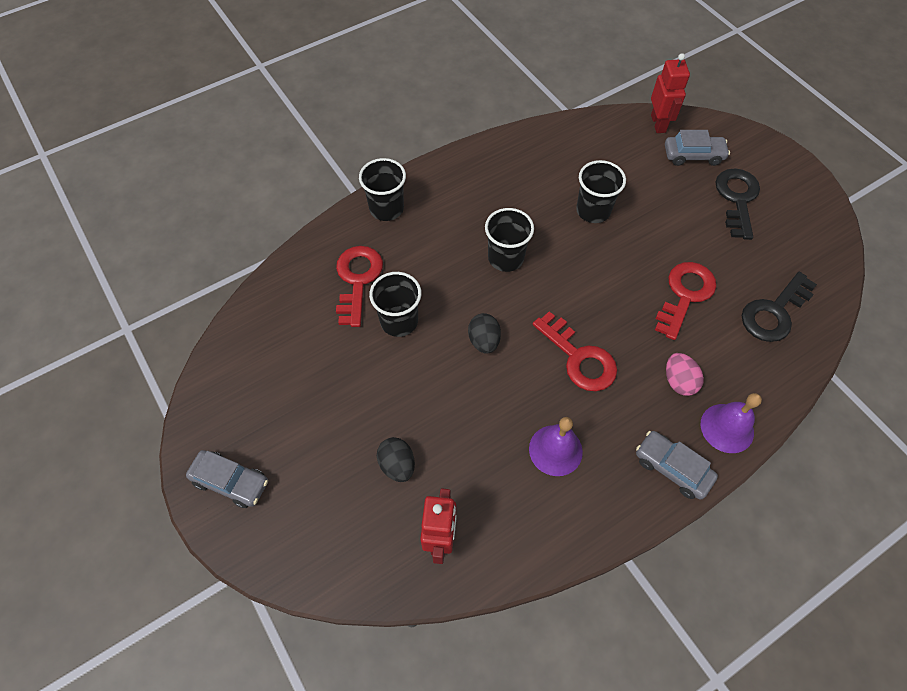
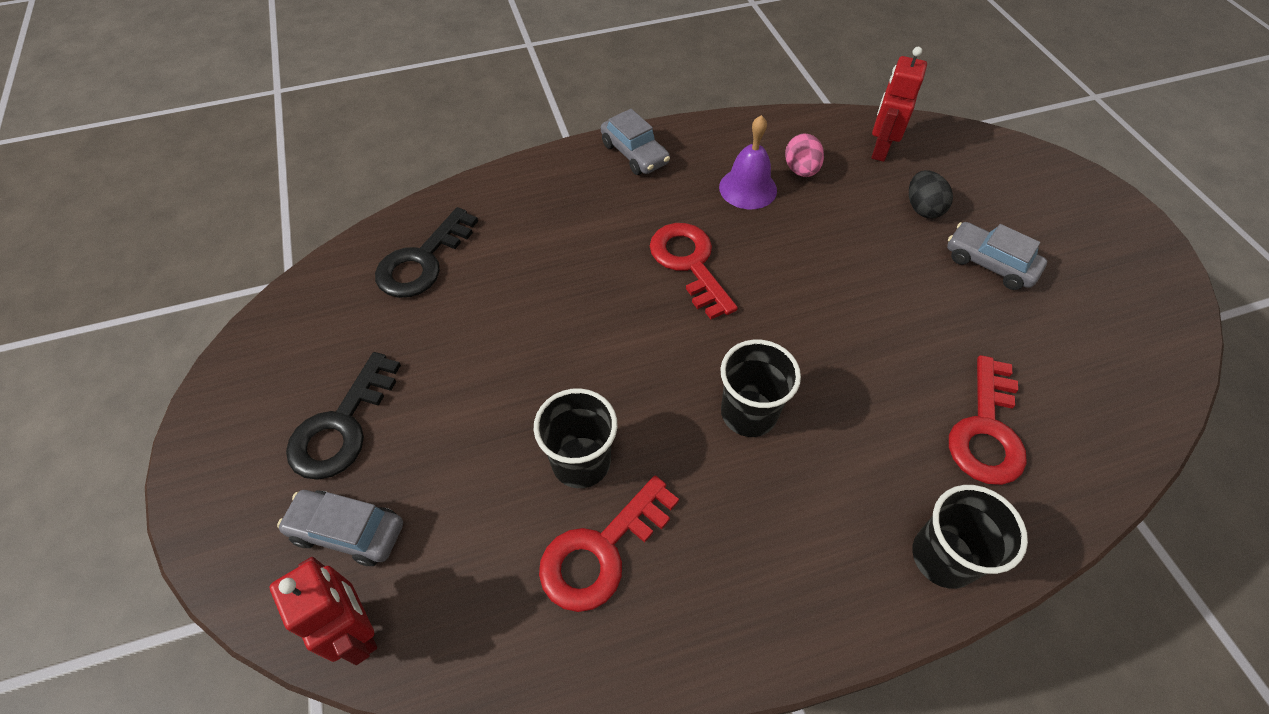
camera: 165 degrees left, 5 degrees down
(231, 482) = (1110, 229): grey car -> grey car (989, 263)
(399, 321) = (920, 356): black cup -> none
(484, 341) = (805, 307): black egg -> none
(658, 124) = (358, 630): red robot -> red robot turned 135 degrees clockwise
(678, 381) = (584, 218): pink egg -> pink egg (801, 170)
(685, 295) = (518, 305): red key -> red key (601, 551)
(727, 428) = (559, 171): purple bell -> none
(774, 312) = (422, 261): black key -> black key turned 150 degrees clockwise

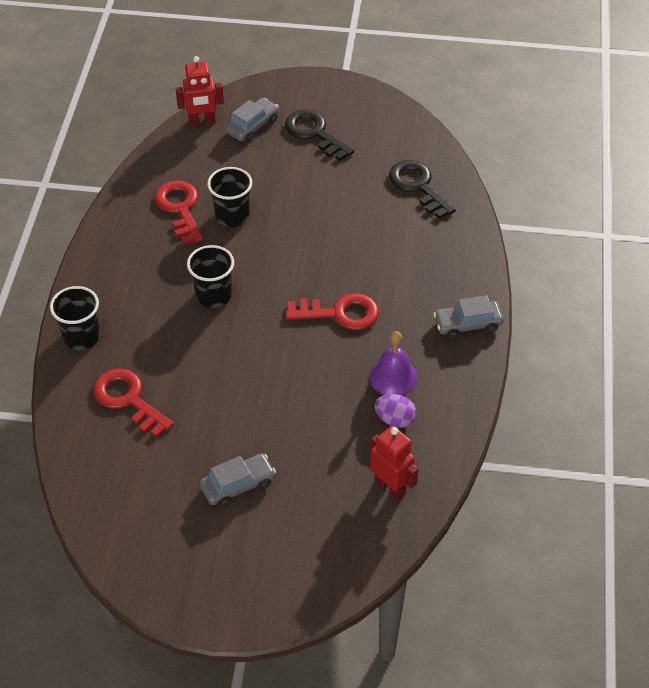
camera: 115 degrees right, 5 degrees down
(801, 170) = (395, 419): pink egg -> purple egg
(922, 208) = (312, 476): black egg -> none

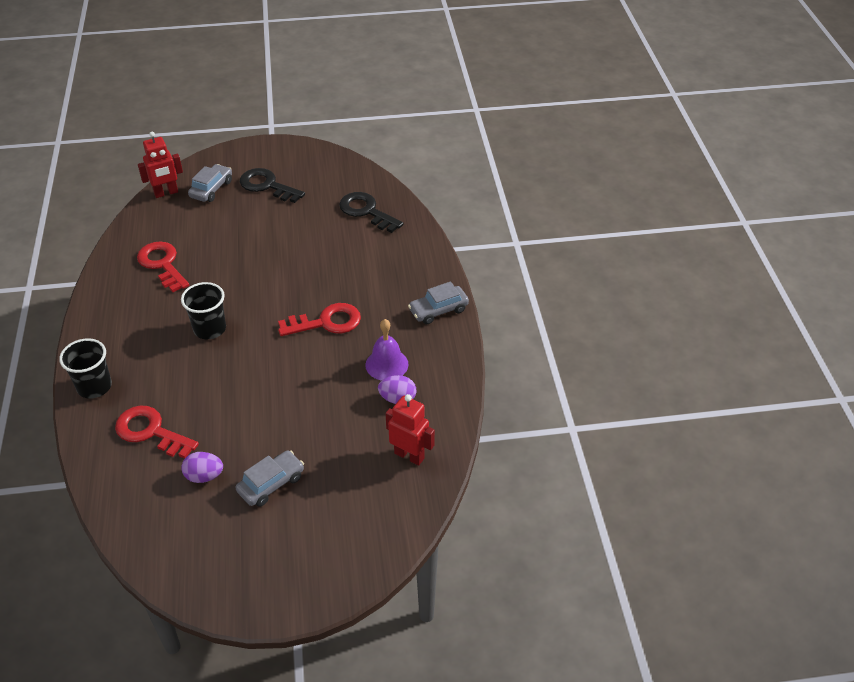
camera: 15 degrees left, 5 degrees down
(172, 461) = (204, 476): none -> purple egg
(232, 216) = (211, 262): black cup -> none

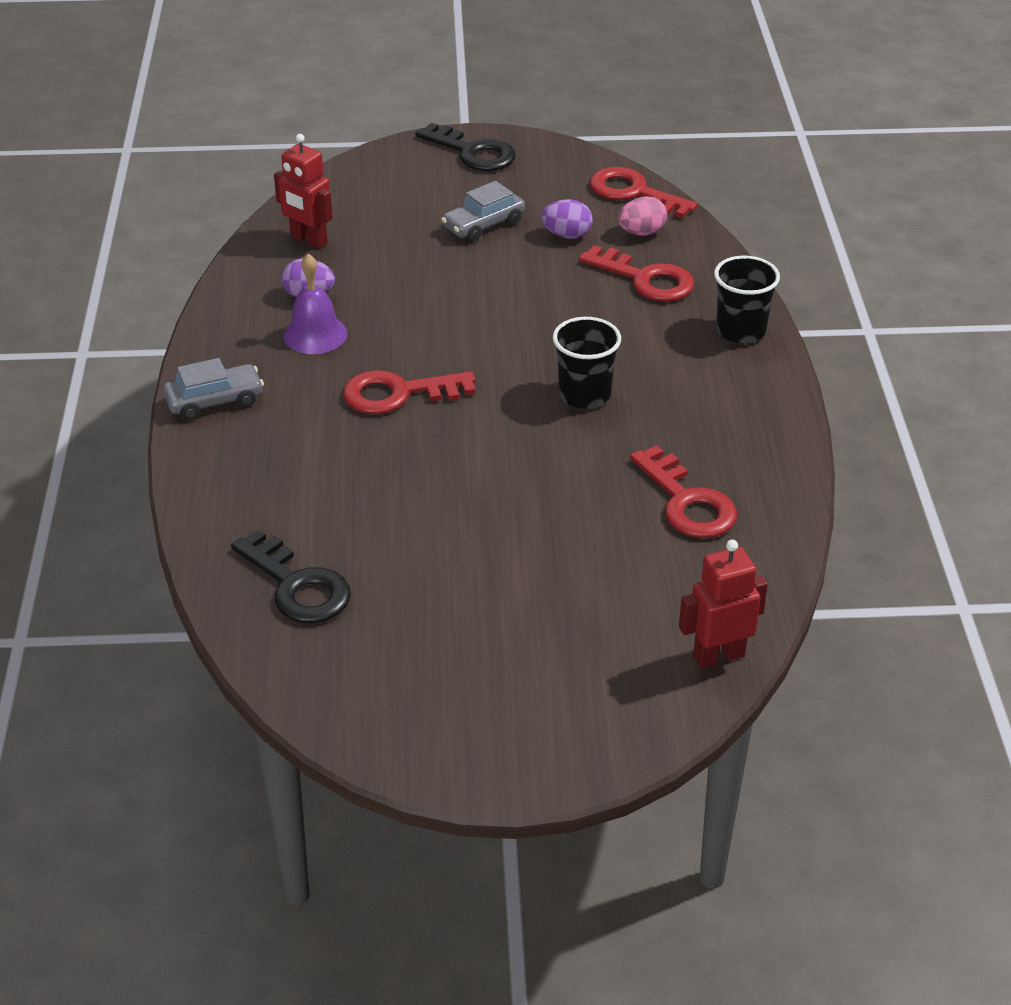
camera: 175 degrees left, 5 degrees down
(140, 535) = (633, 193): none -> red key
(143, 483) = (641, 233): none -> pink egg
(211, 189) = (621, 660): grey car -> none
(267, 185) = (501, 661): black key -> black key (473, 152)

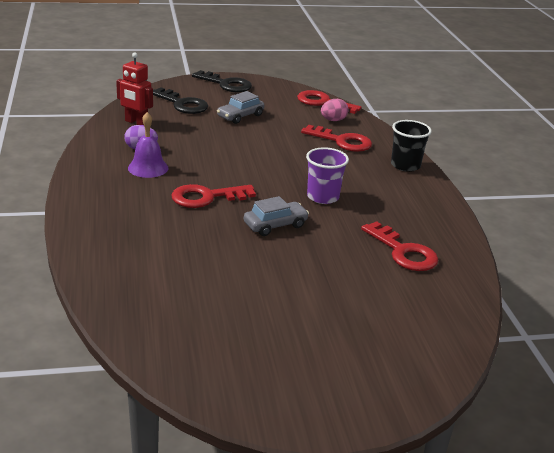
camera: 10 degrees left, 10 degrees down
(215, 401) = (87, 202): grey car -> grey car (275, 225)
(297, 586) = (159, 305): black key -> black key (182, 104)
(567, 235) = (290, 121): purple egg -> none
(584, 395) = (323, 197): black cup -> purple cup
(718, 656) = (453, 339): red robot -> none

